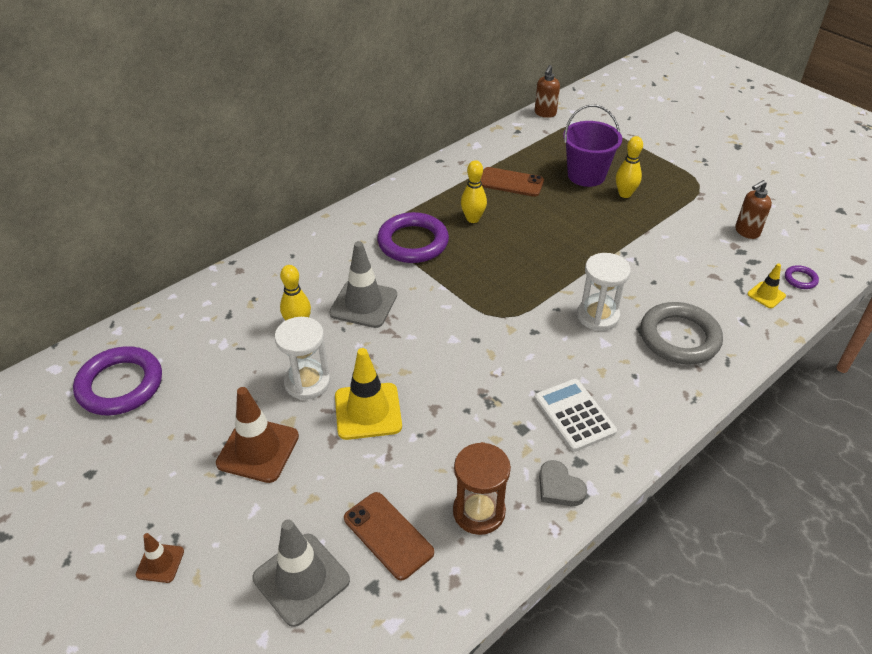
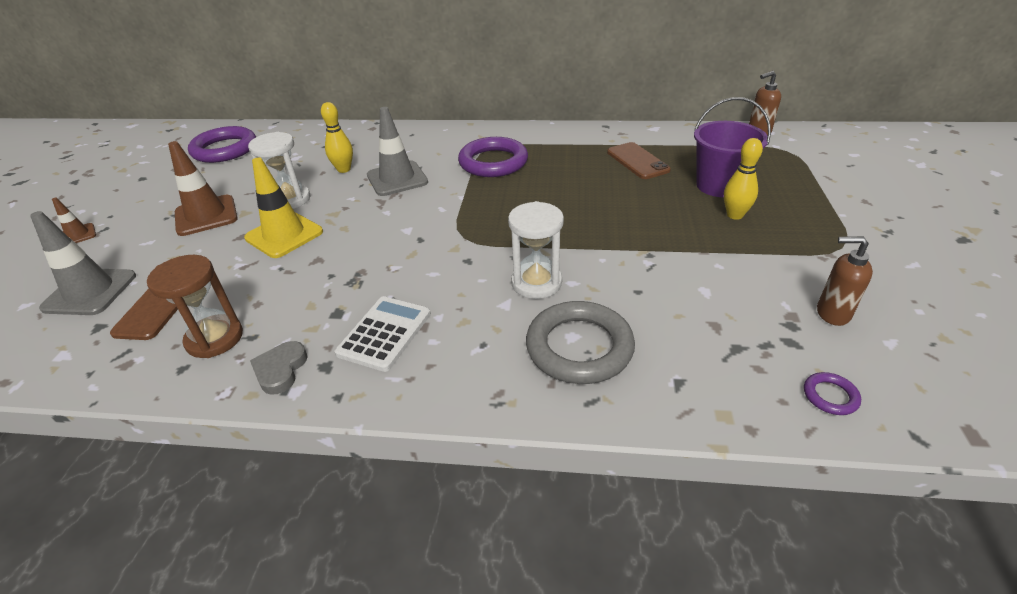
camera: 50 degrees right, 5 degrees down
(473, 219) = (562, 169): yellow bowling pin -> none
(766, 295) = (751, 380): yellow traffic cone -> none

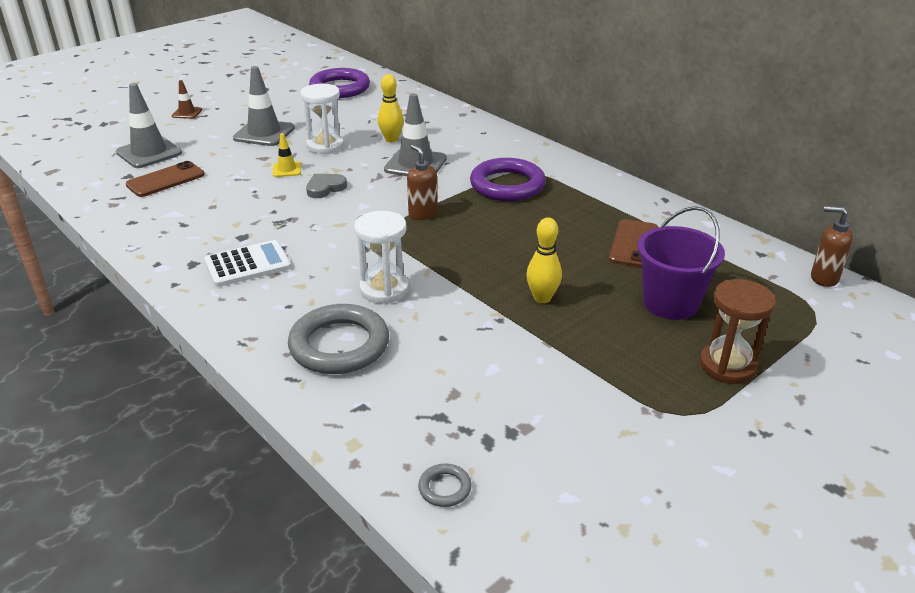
camera: 40 degrees right, 5 degrees down
(206, 216) = (264, 133): brown traffic cone -> grey traffic cone
(215, 338) = (166, 214): brown hourglass -> brown hourglass (727, 366)
(280, 370) = (170, 251): grey heart -> grey heart (325, 188)
(284, 235) = (287, 169): yellow traffic cone -> yellow traffic cone, size x0.52
(734, 215) = (633, 333): yellow bowling pin -> yellow bowling pin (542, 298)
(830, 396) = (445, 488): purple ring -> grey ring
(832, 313) = (562, 448): brown soap dispenser -> brown soap dispenser (422, 214)

